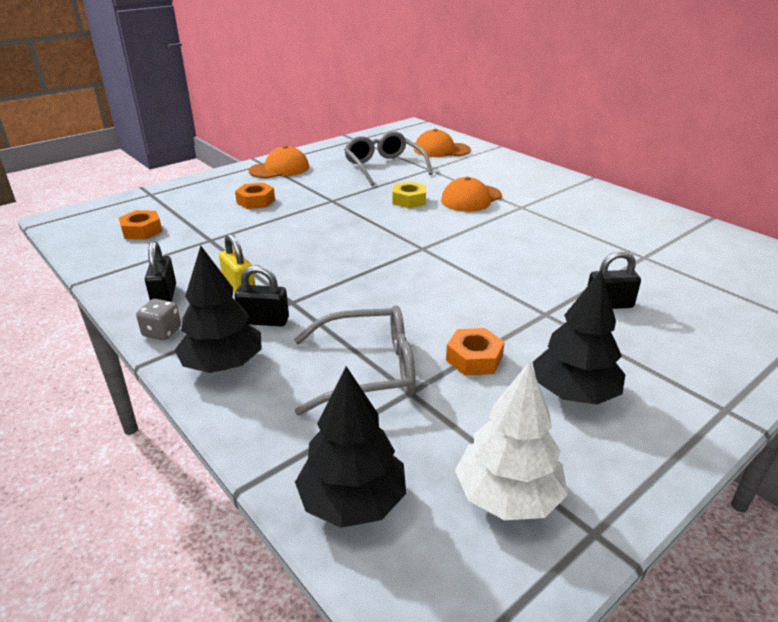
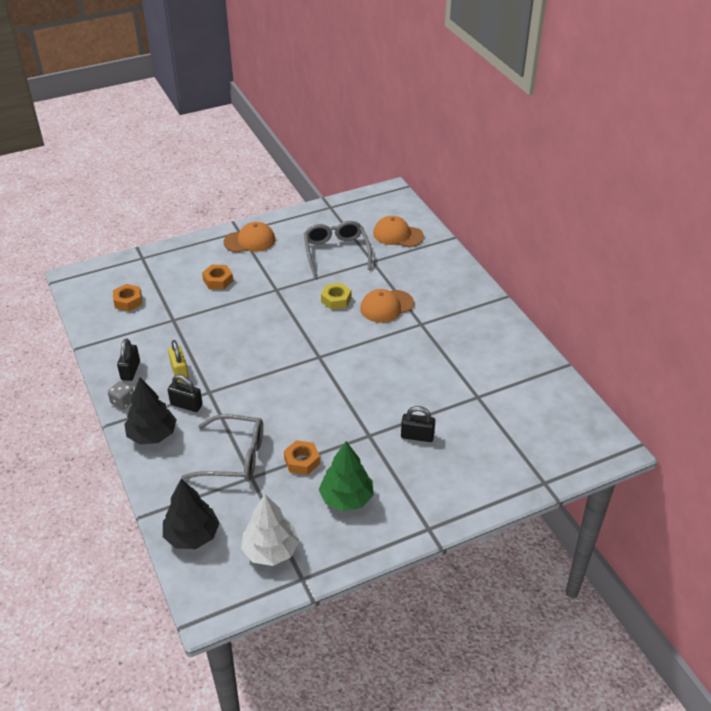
camera: 15 degrees right, 10 degrees up
(574, 393) = (346, 498): black tree -> green tree

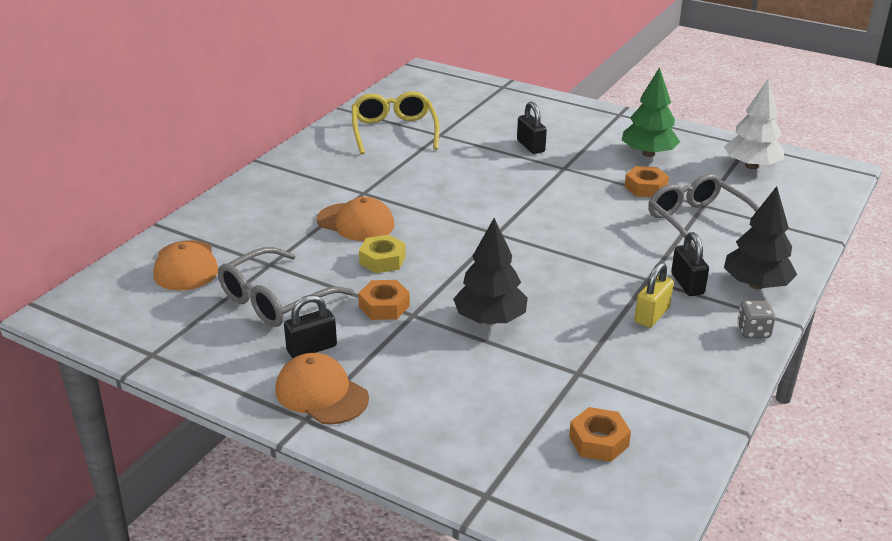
camera: 125 degrees left, 10 degrees down
(130, 371) = (706, 355): black padlock -> black padlock (311, 348)
(192, 535) = (805, 206): black tree -> black tree (490, 319)
(218, 280) = (451, 375): orange nut -> orange nut (384, 306)
(502, 375) = (394, 131): none -> yellow glasses

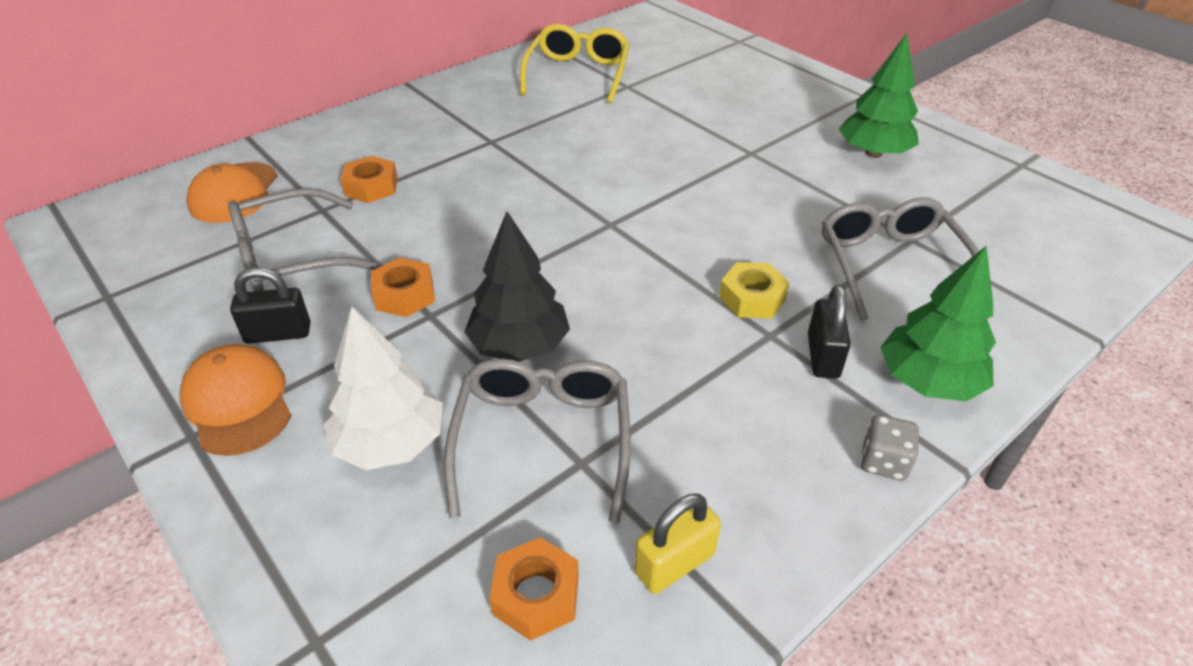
camera: 20 degrees right, 10 degrees up
(356, 222) = (454, 176): orange cap -> none
(382, 260) = (448, 231): yellow nut -> yellow nut (752, 298)
(530, 146) = (726, 118): black padlock -> none
(545, 367) = (543, 440): none -> grey glasses
(645, 188) = (843, 199): orange nut -> orange nut (371, 187)
(651, 315) = (743, 394): yellow padlock -> yellow padlock (675, 563)
(751, 166) = (1012, 195): white tree -> white tree (390, 443)
(756, 285) = (927, 382): black tree -> green tree

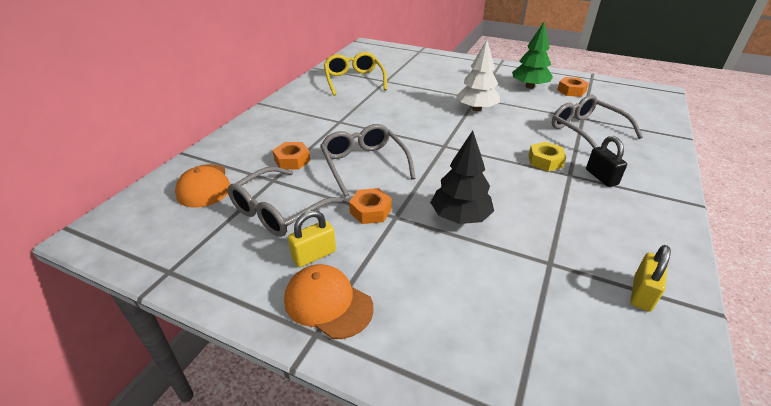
camera: 25 degrees left, 5 degrees down
(278, 333) = (314, 255): black padlock -> yellow padlock
(390, 443) = (443, 291): white tree -> white tree (476, 109)
(536, 595) = (598, 337): orange nut -> orange nut (571, 91)
(543, 440) = (520, 259): grey glasses -> grey glasses (364, 164)
(883, 462) = (672, 214): grey dice -> none
(927, 382) = (652, 174): green tree -> none

